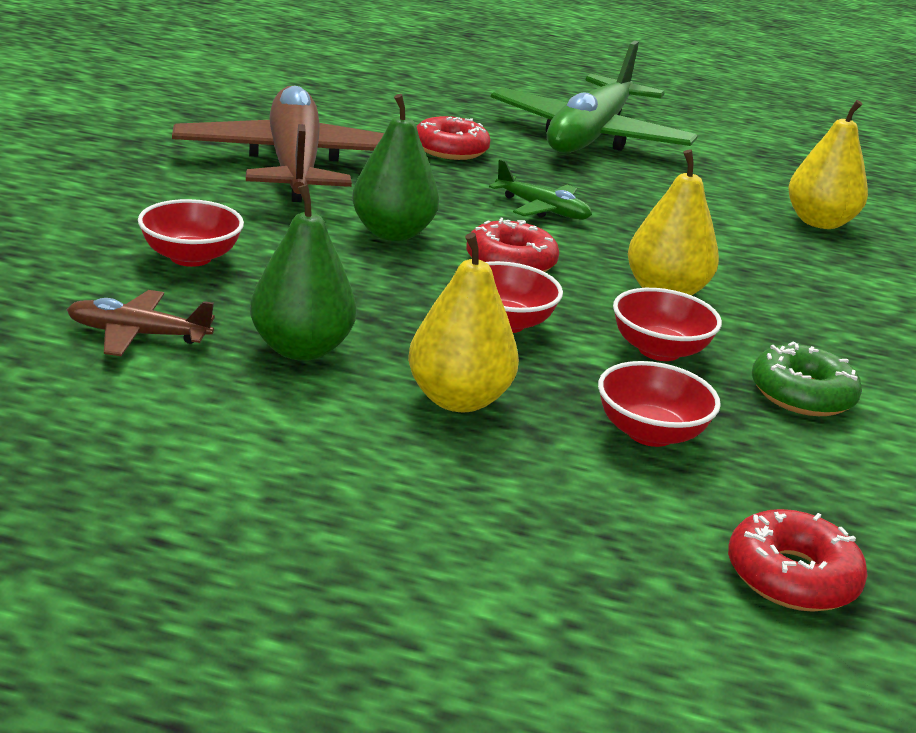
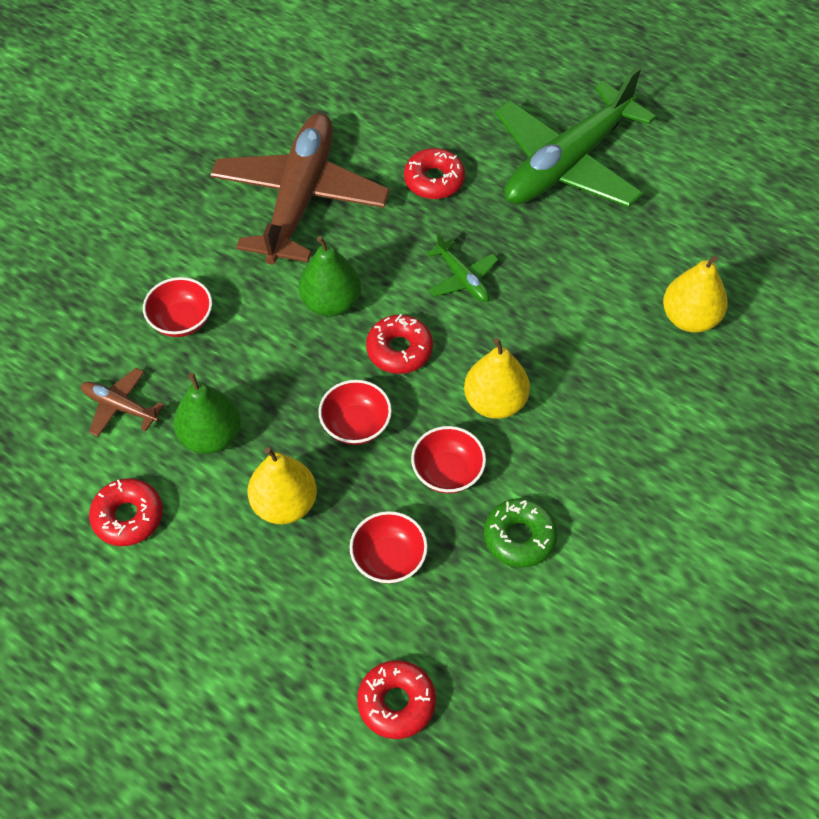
camera: 25 degrees right, 30 degrees up
(214, 438) = (128, 517): none -> red donut

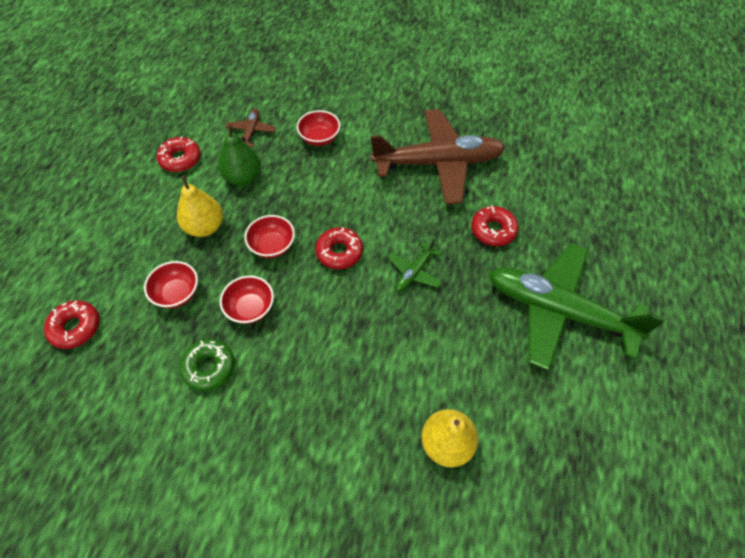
camera: 70 degrees right, 0 degrees up
(331, 302) = (362, 204): green pear -> none
(495, 402) = (316, 321): yellow pear -> none

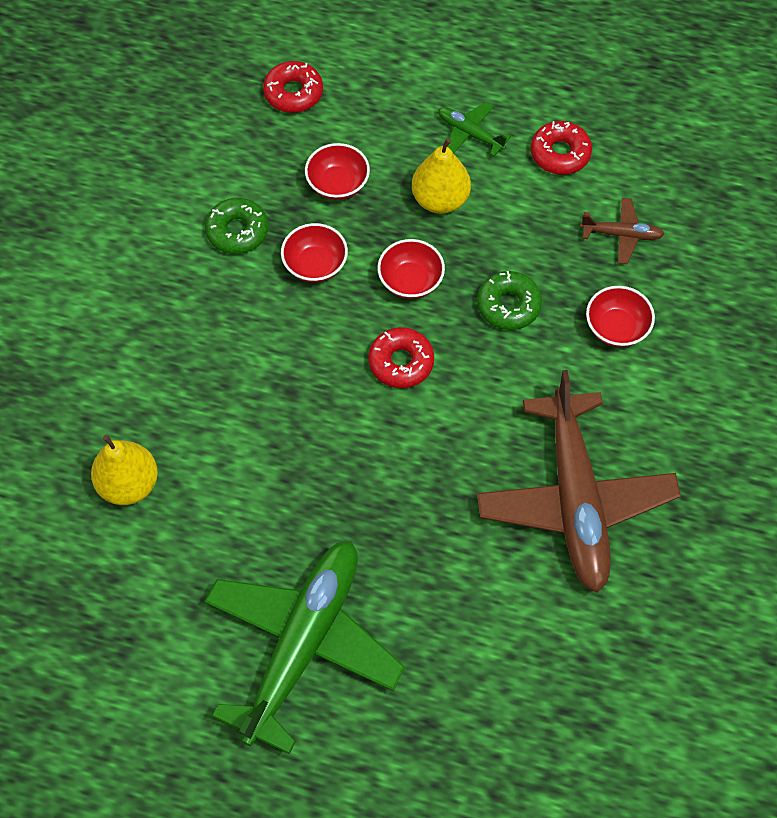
camera: 90 degrees right, 5 degrees up
(243, 177) = (530, 234): green pear -> none
(298, 191) = (508, 305): none -> green donut
(414, 272) = (369, 457): green plane -> green plane (470, 133)
(493, 230) = (443, 570): red donut -> none

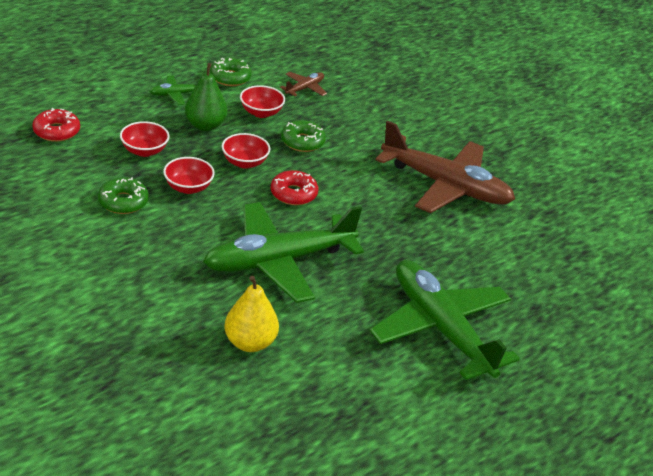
camera: 60 degrees left, 25 degrees down
(272, 425) = (278, 261): none -> green plane
(440, 200) = (205, 125): yellow pear -> green pear
(560, 153) = (230, 77): red donut -> green donut
(616, 328) = (358, 119): red bowl -> red bowl (261, 113)

